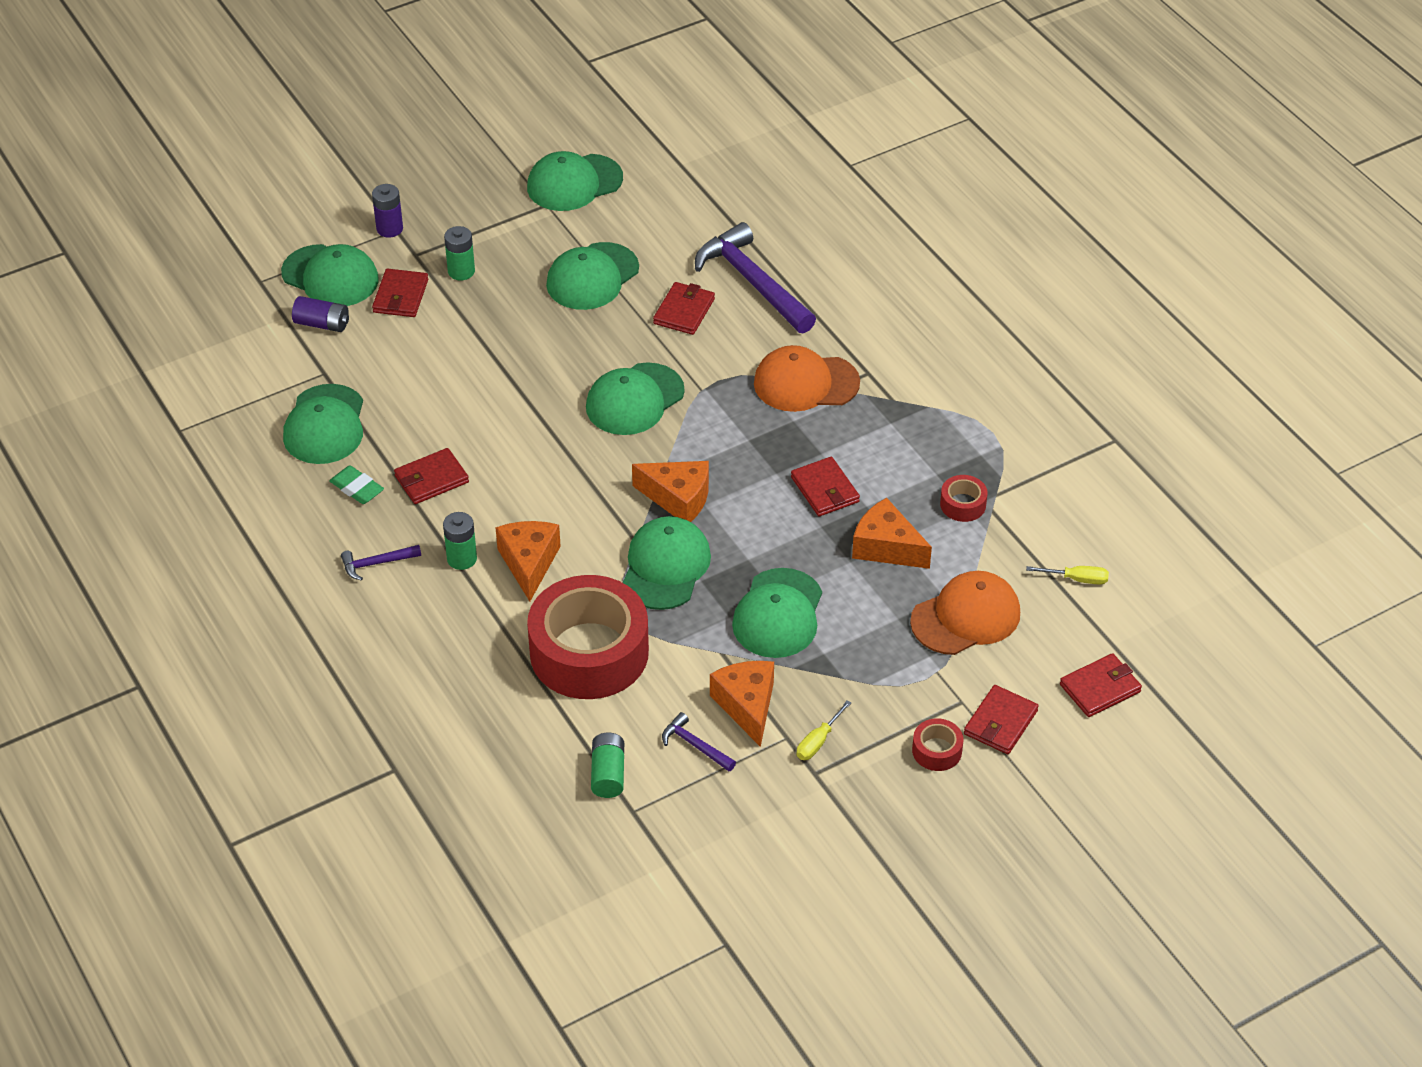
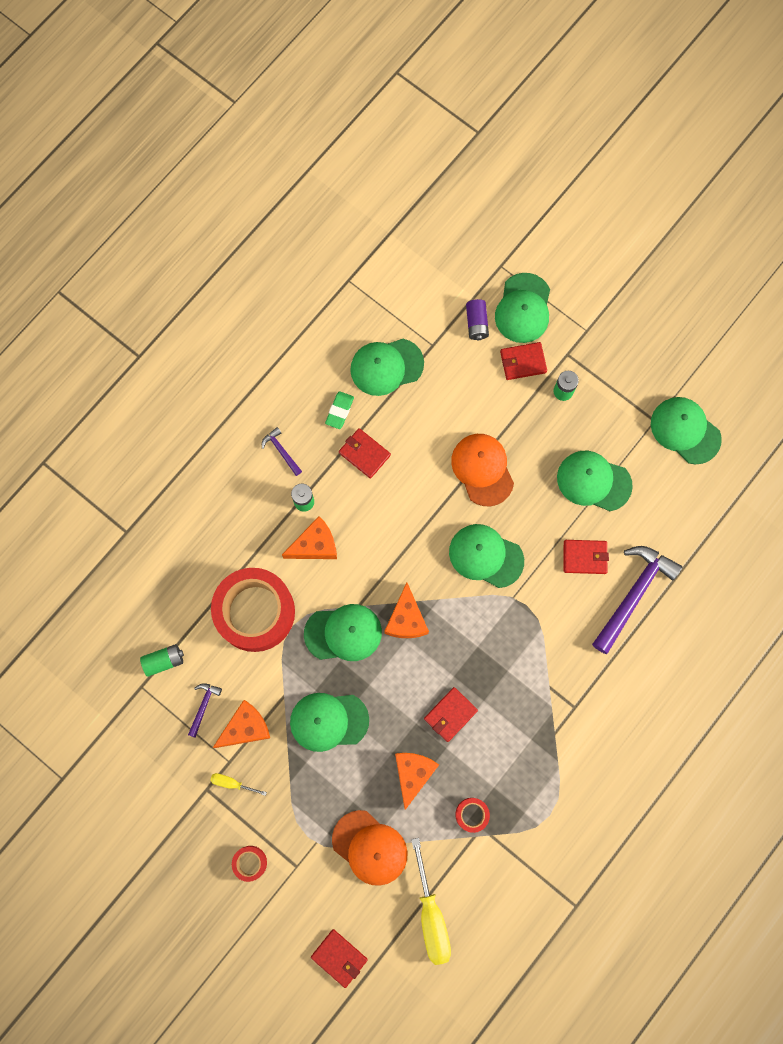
camera: 70 degrees right, 30 degrees up
(389, 229) = (585, 326): purple battery -> none
(805, 383) = (547, 667): orange cap -> orange cap (482, 469)
(1000, 722) = (287, 898): red wallet -> none
(1077, 579) = (431, 915): yellow screwdriver -> yellow screwdriver, size x2.07

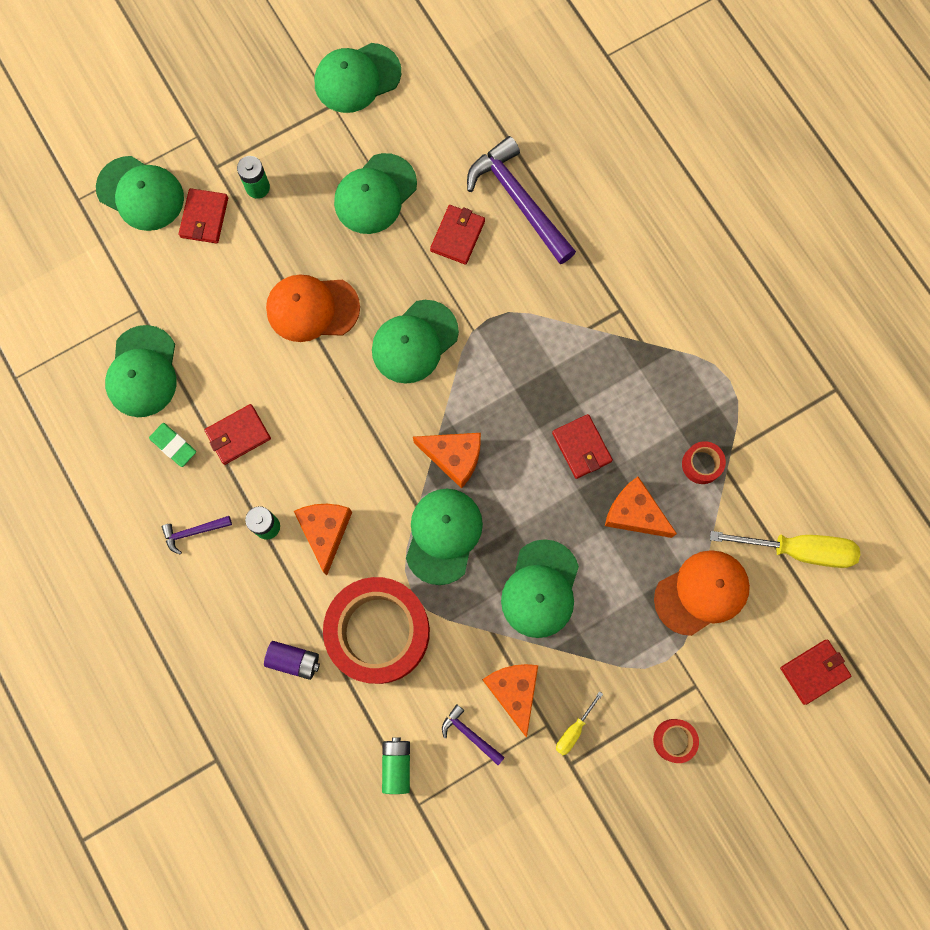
camera: 70 degrees left, 0 degrees up
(476, 323) = (135, 251): purple battery -> purple battery (294, 660)

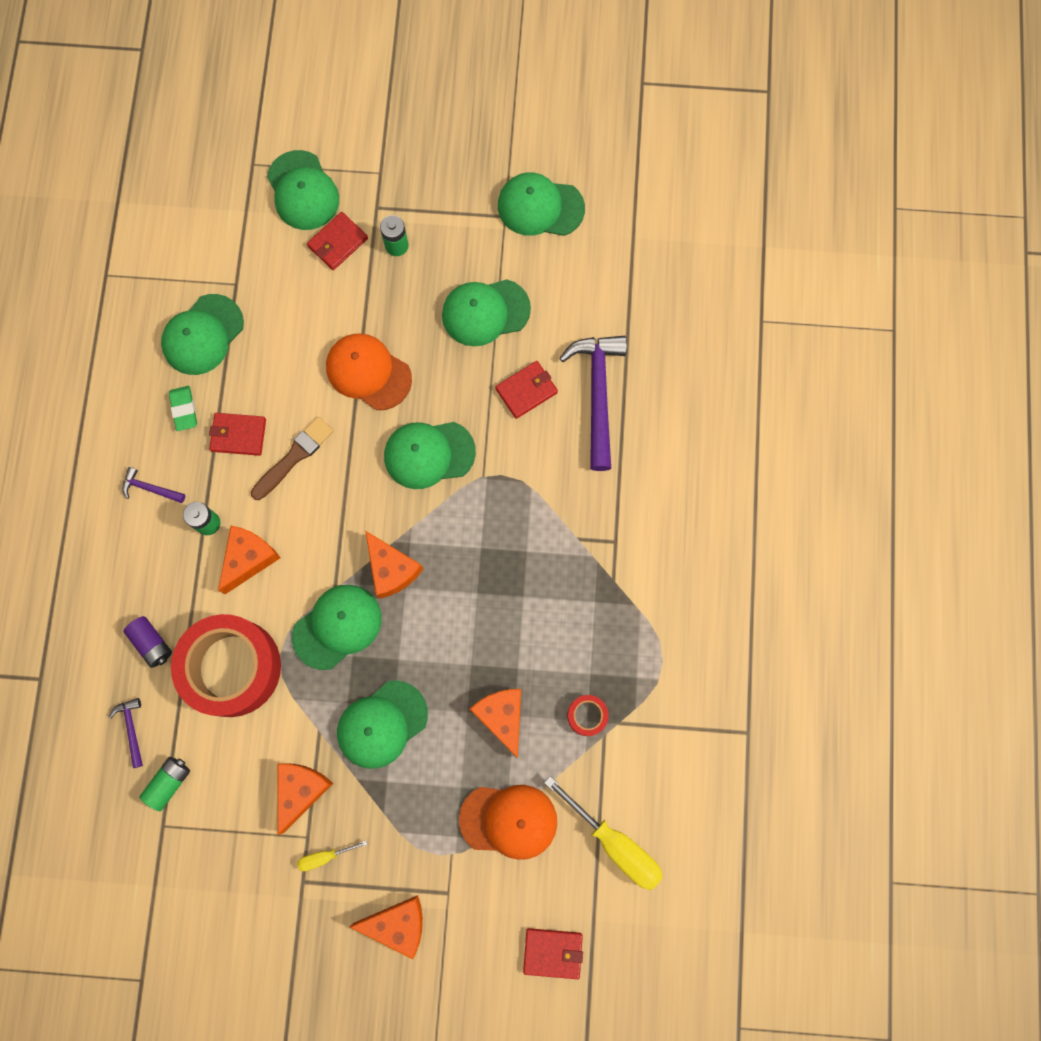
camera: 35 degrees right, 0 degrees up
(301, 421) = (294, 457): none -> brown brush
(470, 734) = (242, 800): purple hammer -> purple hammer (132, 729)
(581, 447) = (499, 632): red wallet -> none
(674, 740) = (398, 923): red tape -> orange cheese

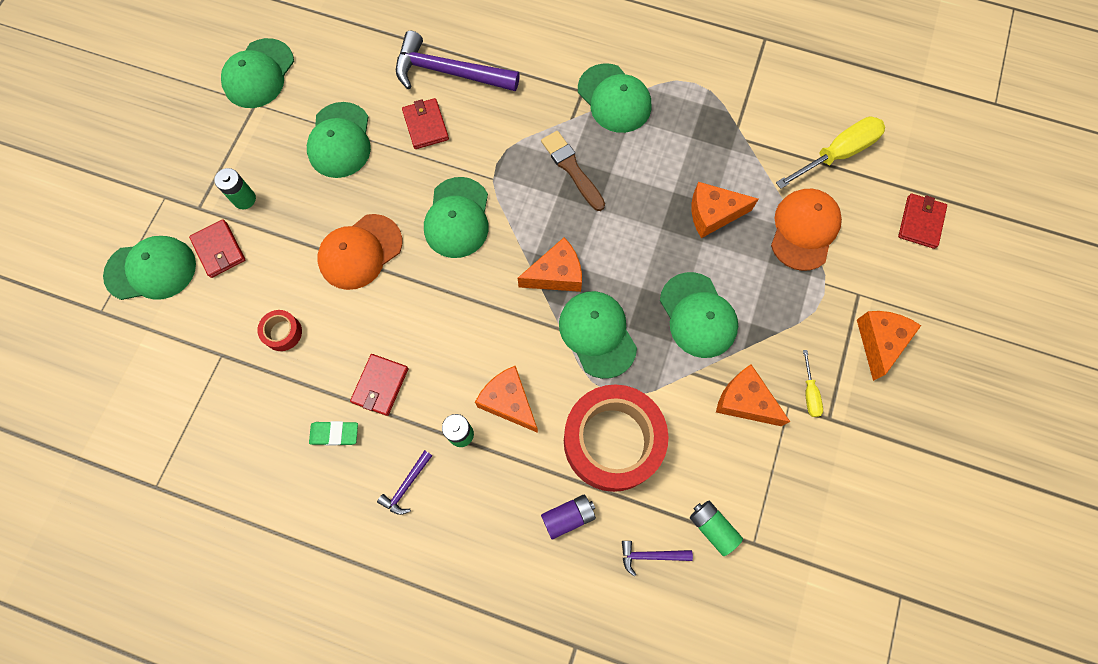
camera: 75 degrees left, 5 degrees down
(203, 335) = (262, 398): green cap -> green cap (614, 98)
(294, 457) = (420, 337): brown brush -> brown brush (572, 169)
(587, 715) = (726, 148): red tape -> red tape (282, 332)

